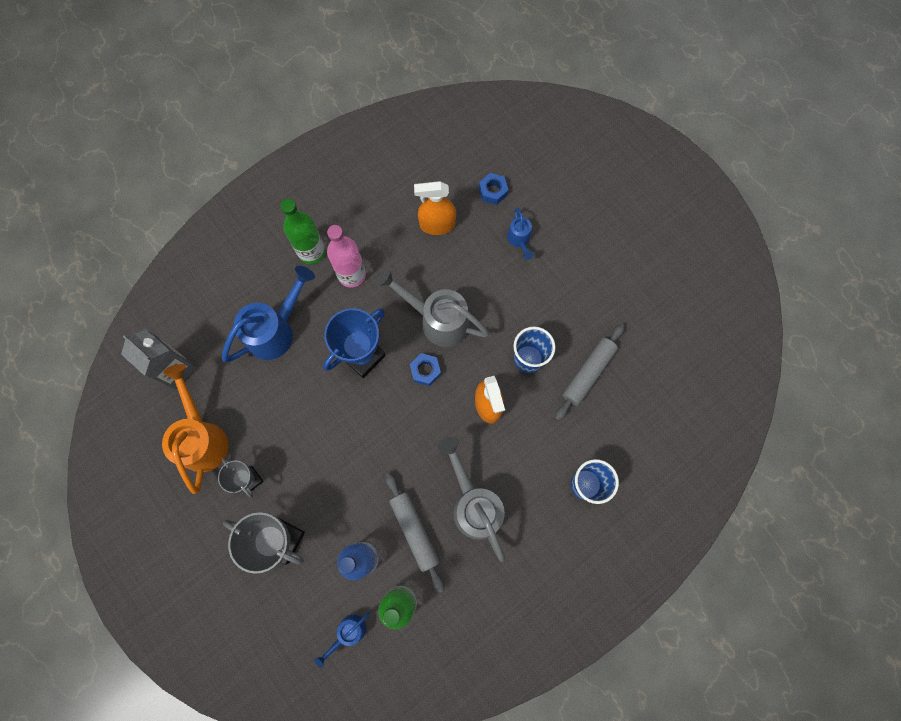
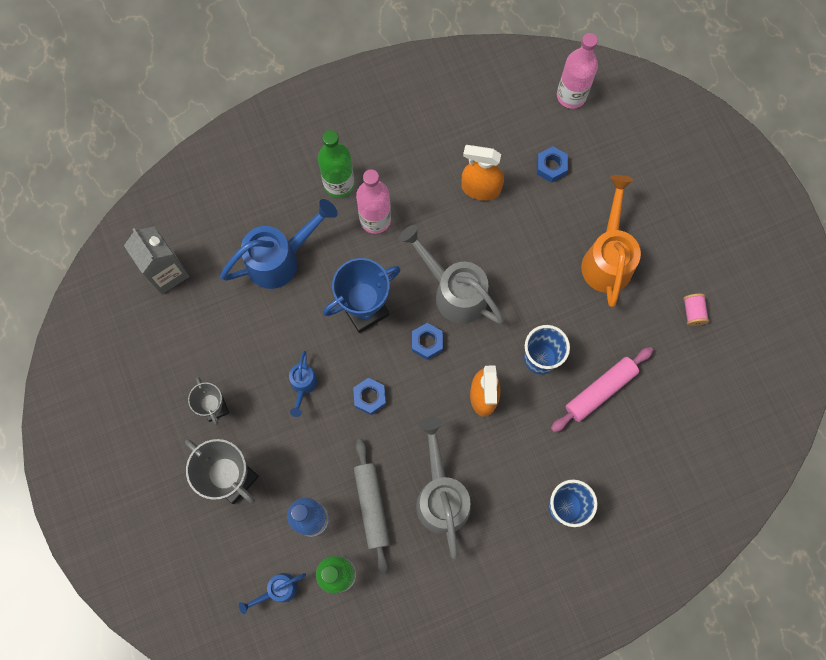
camera: 15 degrees right, 0 degrees up
(203, 437) = (178, 351): orange watering can -> orange watering can (607, 257)
(387, 433) = (369, 397): none -> blue nut
(493, 127) = (571, 96): none -> pink bottle
(519, 240) = (565, 228): blue watering can -> blue watering can (303, 386)
(588, 373) = (600, 390): grey rolling pin -> pink rolling pin
(648, 285) = (693, 312): none -> pink spool

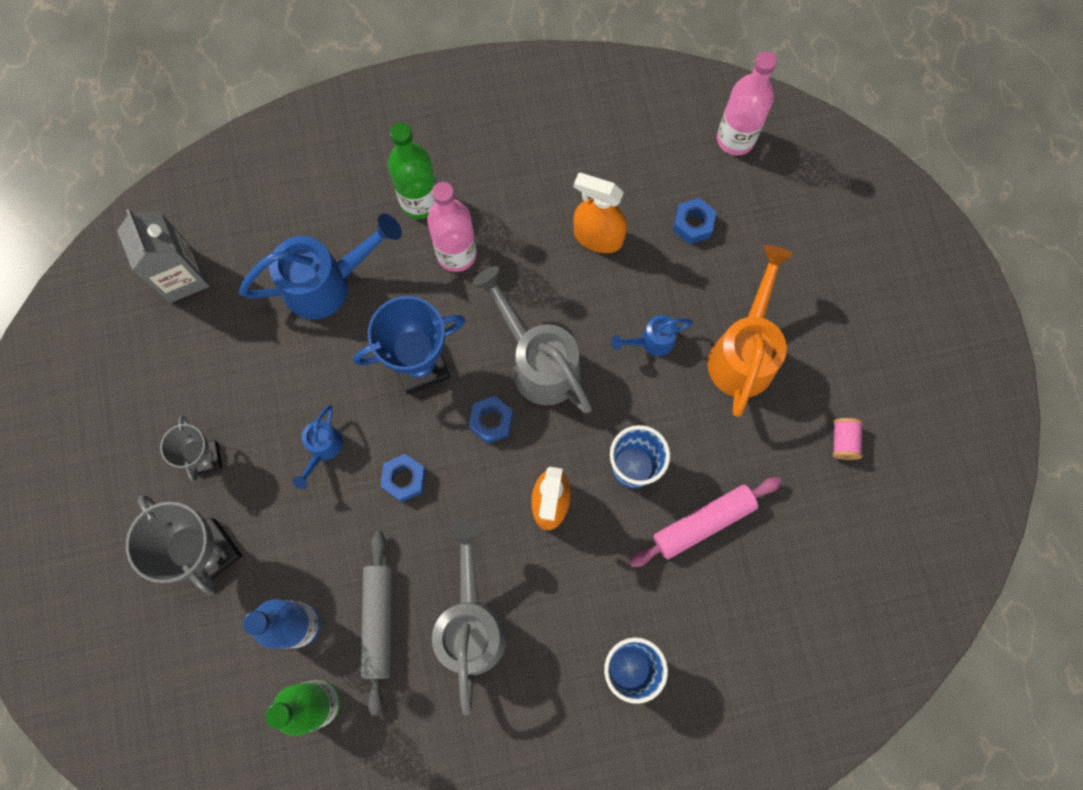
camera: 10 degrees right, 0 degrees up
(277, 590) = (236, 709): blue watering can -> blue watering can (651, 341)

